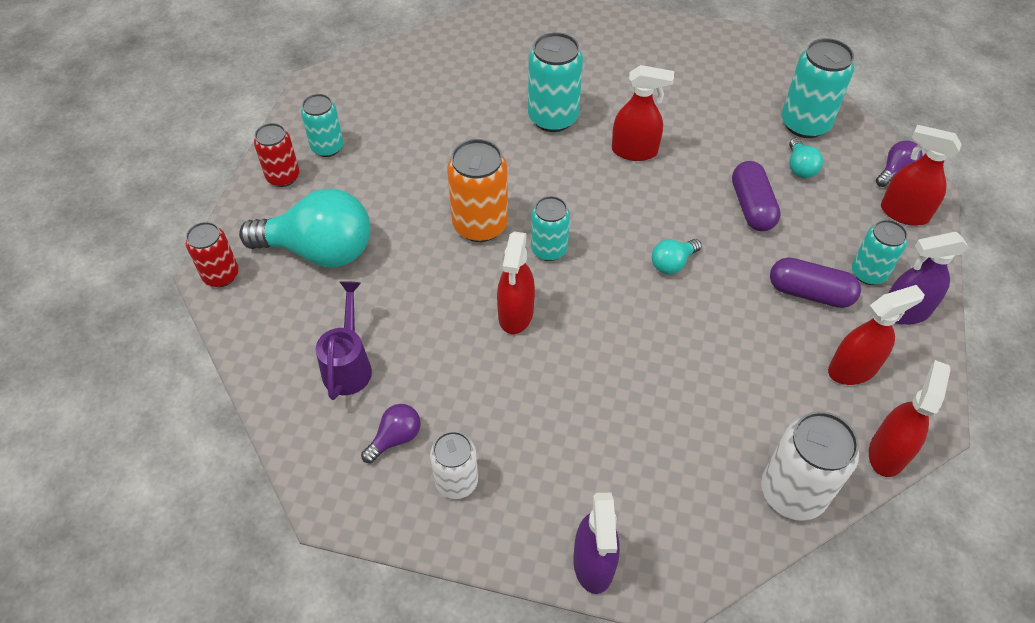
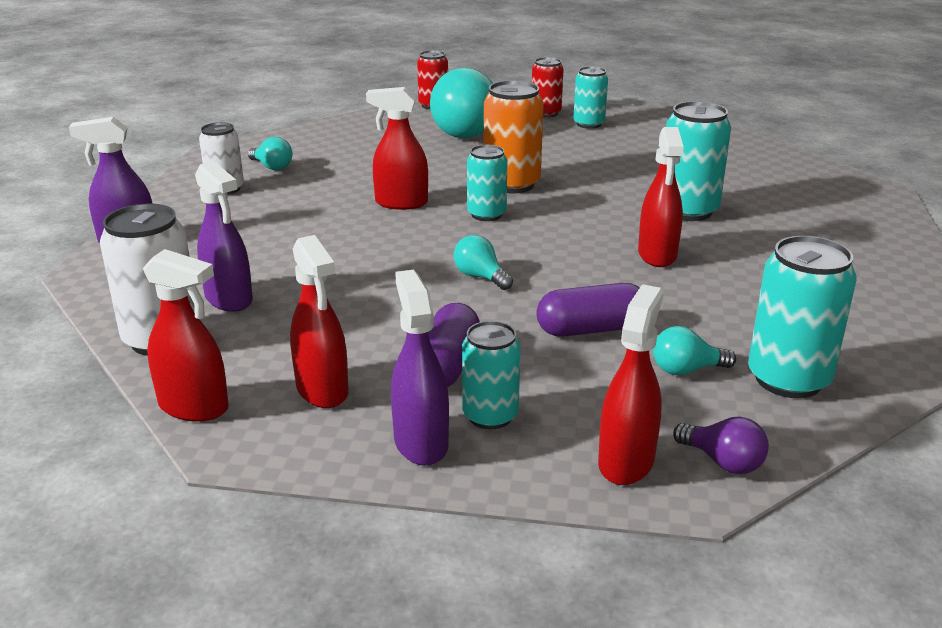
camera: 85 degrees right, 25 degrees down
(349, 364) = (346, 148): purple watering can -> none
(395, 438) = (272, 167): purple light bulb -> turquoise light bulb
(718, 447) = (229, 299): none -> purple spray bottle

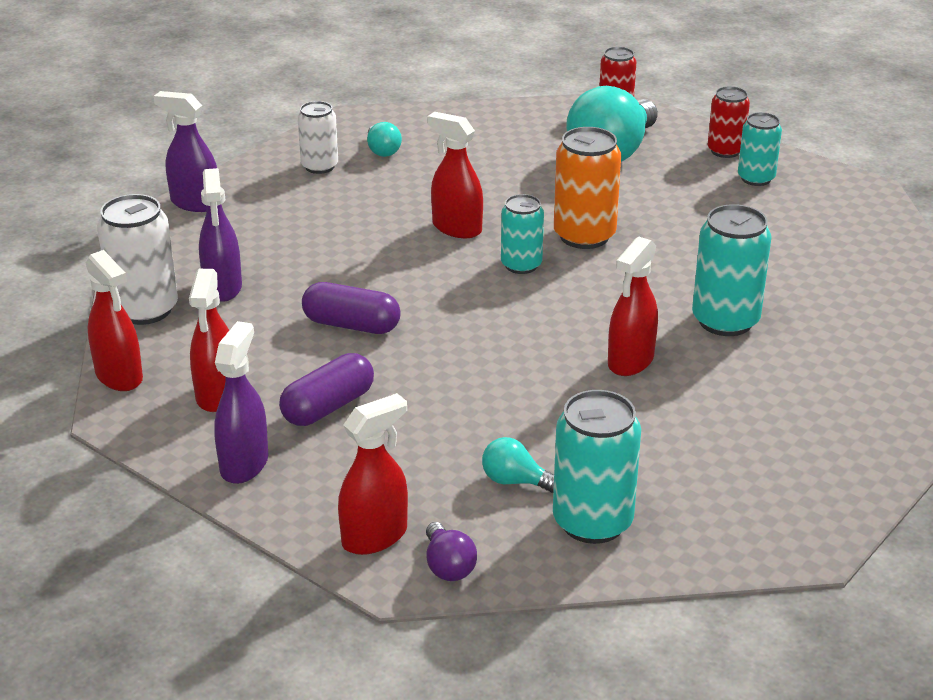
camera: 30 degrees right, 5 degrees up
(480, 277) = (443, 332): turquoise light bulb -> none
(490, 416) = (315, 461): turquoise can -> none
(591, 329) = (480, 415): purple capsule -> purple capsule (351, 325)

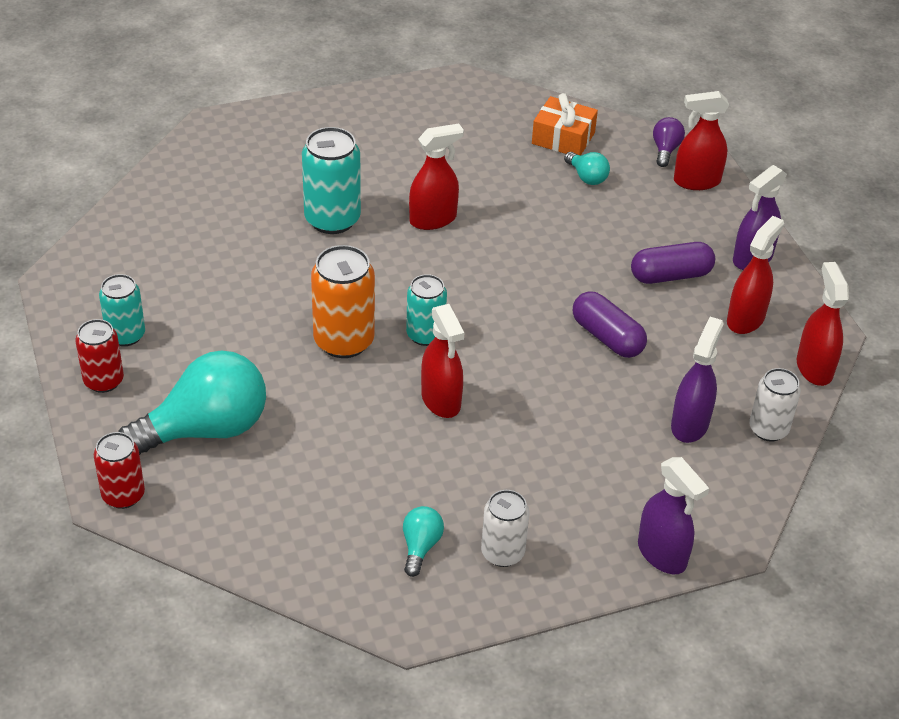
camera: 150 degrees left, 10 degrees up
(145, 309) = (768, 429): white can -> white can, size x0.64
(592, 522) = (563, 138): turquoise can -> orange gift

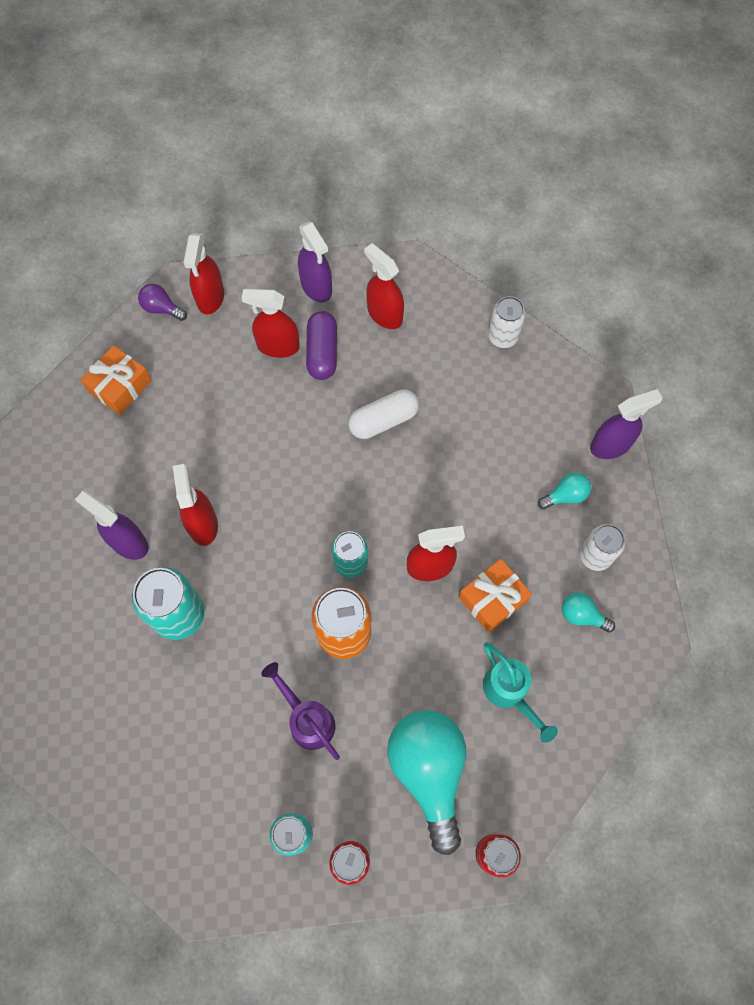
camera: 75 degrees left, 25 degrees up
(244, 327) = (307, 719): none -> purple watering can
(307, 489) = (510, 693): none -> turquoise watering can
(417, 460) = (492, 599): none -> orange gift
(587, 177) = (180, 381): turquoise light bulb -> turquoise light bulb (565, 495)
(607, 337) = (383, 420): purple capsule -> white capsule
(690, 424) = (488, 388): purple spray bottle -> purple spray bottle (128, 542)
(814, 368) = (446, 285): red spray bottle -> red spray bottle (278, 346)

